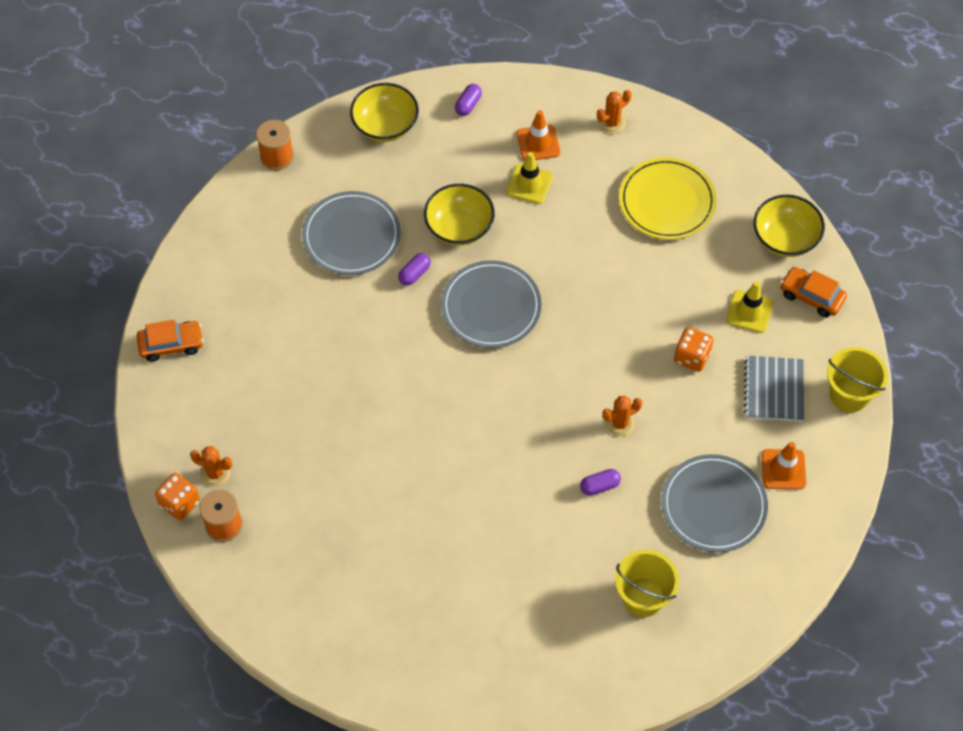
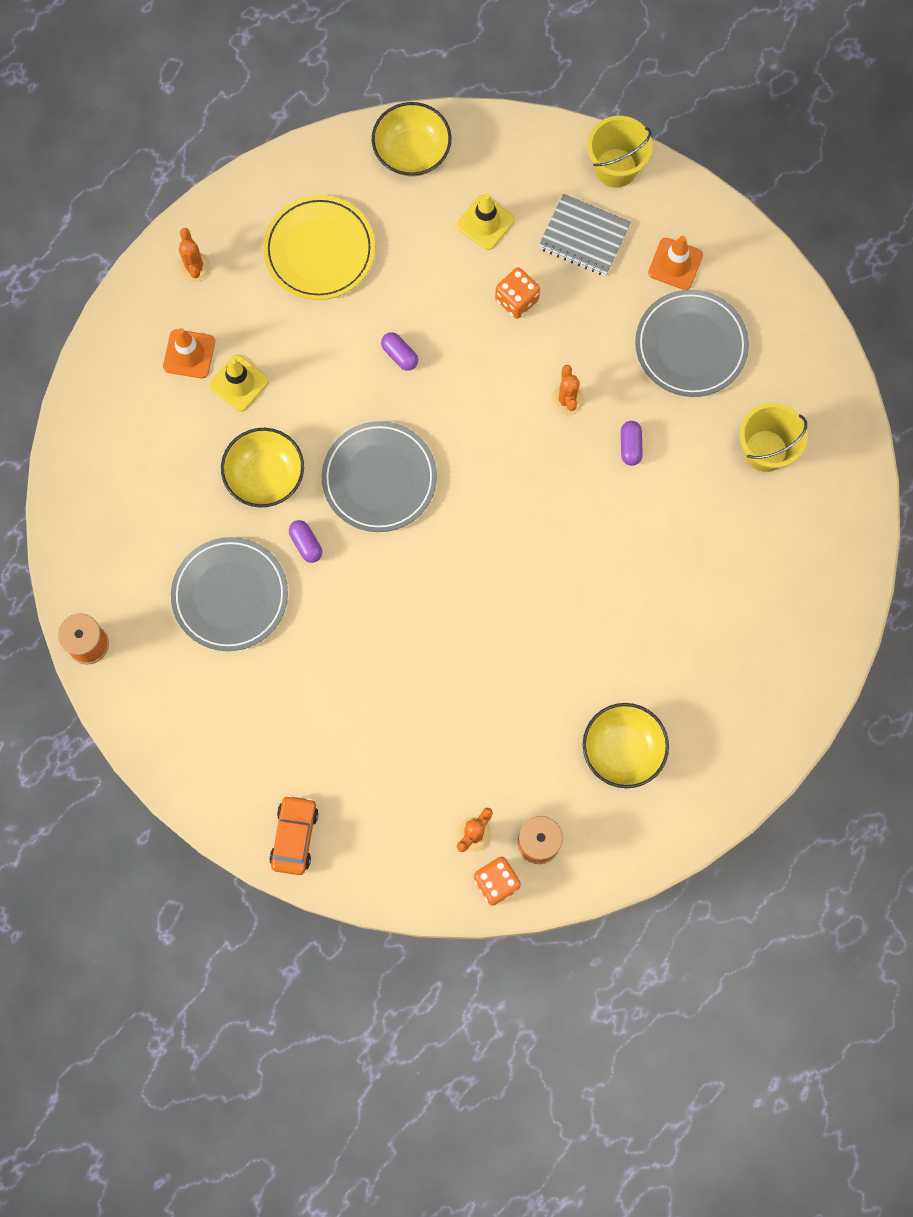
camera: 70 degrees left, 15 degrees up
(385, 125) = (96, 510): yellow bowl -> yellow bowl (623, 750)
(468, 105) = (105, 410): purple capsule -> purple capsule (399, 355)
(811, 296) = (490, 155): orange car -> none

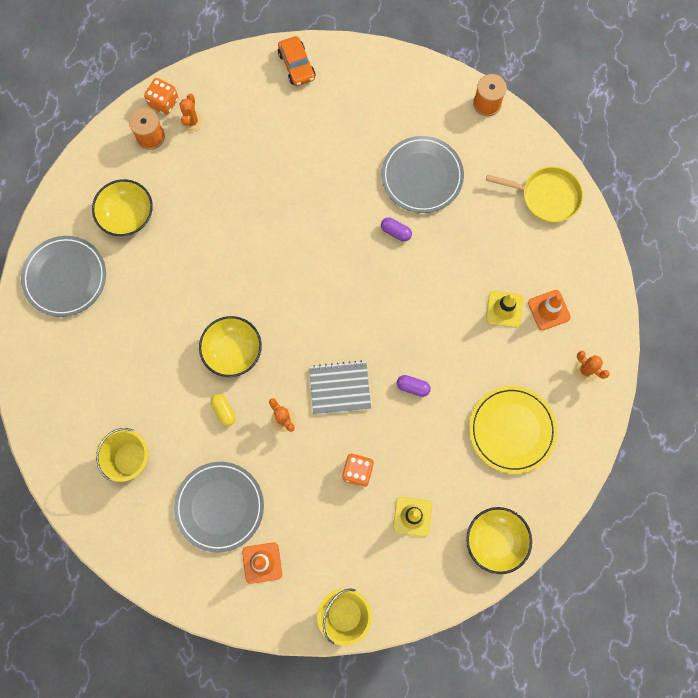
camera: 150 degrees right, 0 degrees up
(98, 486) = (546, 196): none -> yellow pan
(265, 476) = (448, 259): yellow bowl -> yellow bowl (233, 351)
(379, 478) = (375, 298): grey plate -> grey plate (65, 277)
(584, 236) = (337, 546): grey notebook -> grey notebook (340, 388)
(630, 446) = (224, 411): purple capsule -> yellow capsule

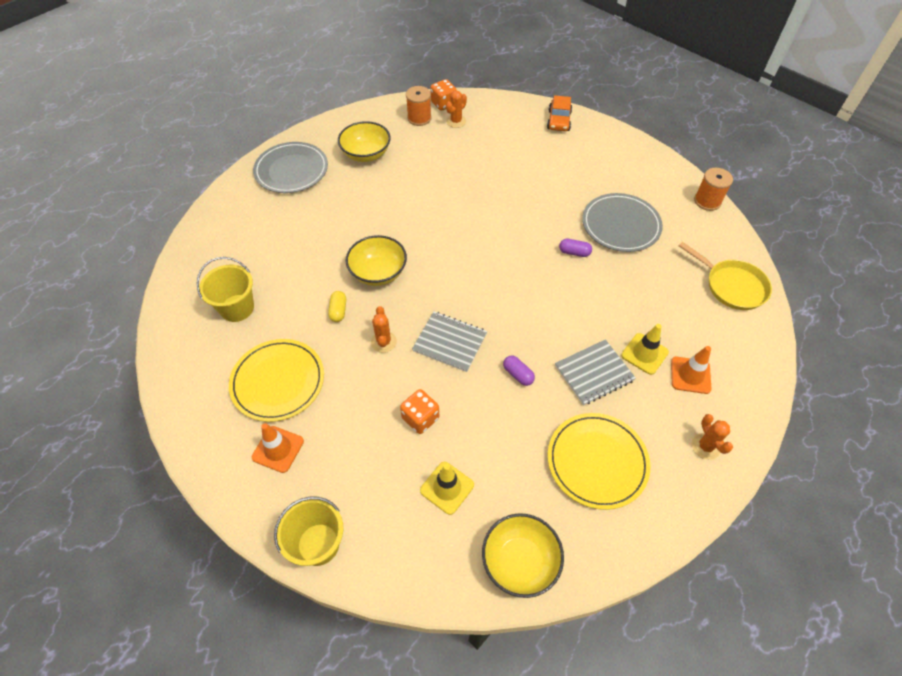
camera: 30 degrees right, 20 degrees down
(219, 507) = (278, 381): grey plate -> yellow plate
(395, 232) = (574, 252): purple capsule -> purple capsule turned 45 degrees counterclockwise
(472, 351) = (594, 373): none -> grey notebook

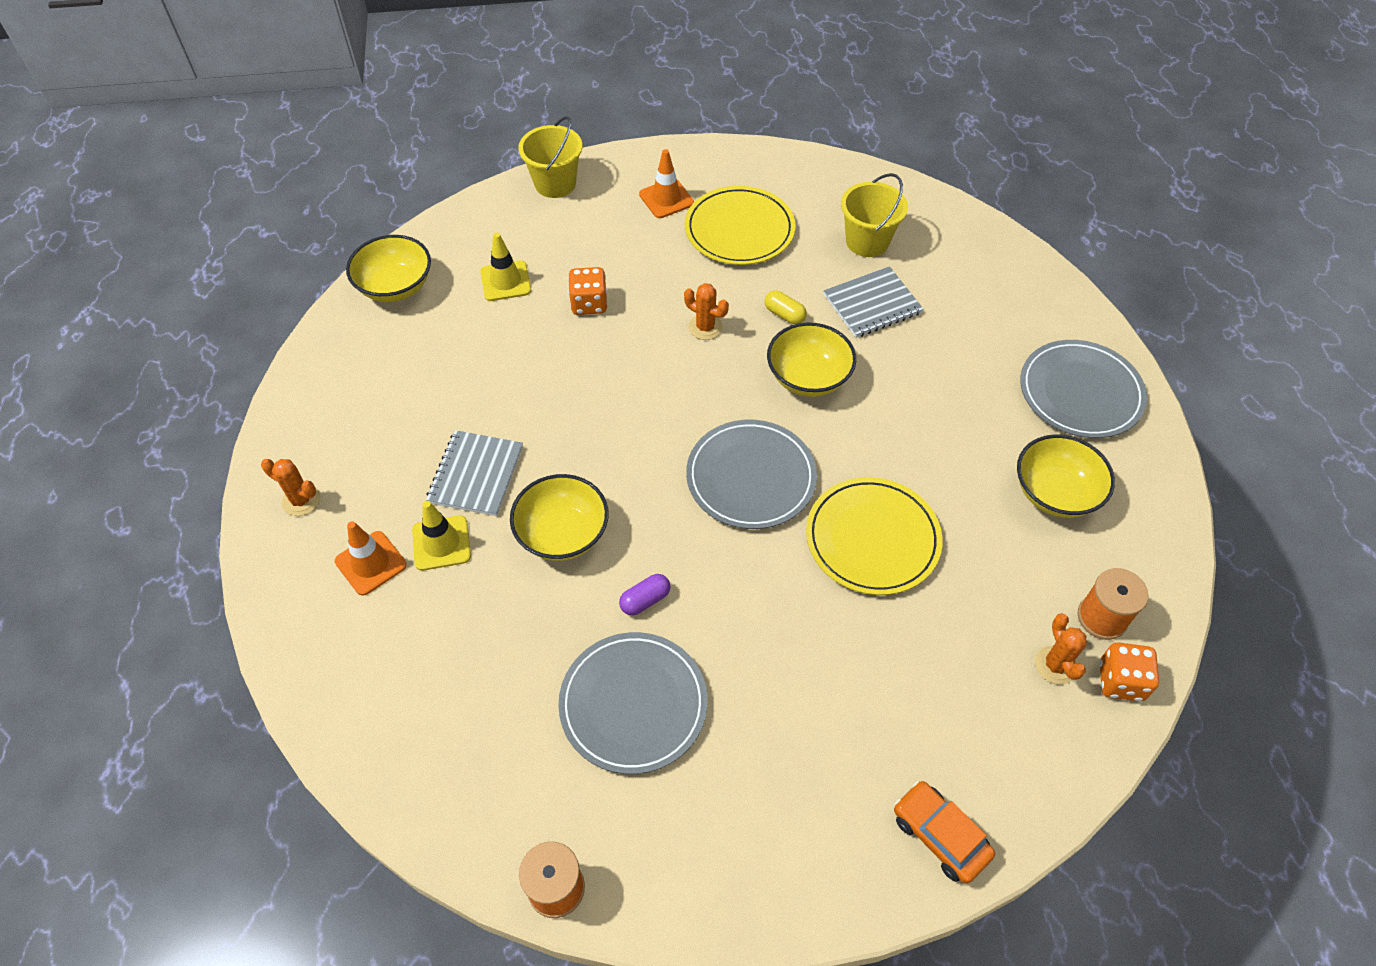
camera: 130 degrees right, 0 degrees up
(450, 342) = (647, 379): grey notebook -> grey notebook (872, 304)
(467, 257) = (751, 477): none -> grey plate
(518, 374) = (549, 408): purple capsule -> none
(580, 307) = (562, 534): none -> yellow bowl
(597, 461) = (397, 400): yellow plate -> yellow plate (872, 539)
(732, 286) = (405, 743): yellow pan -> none

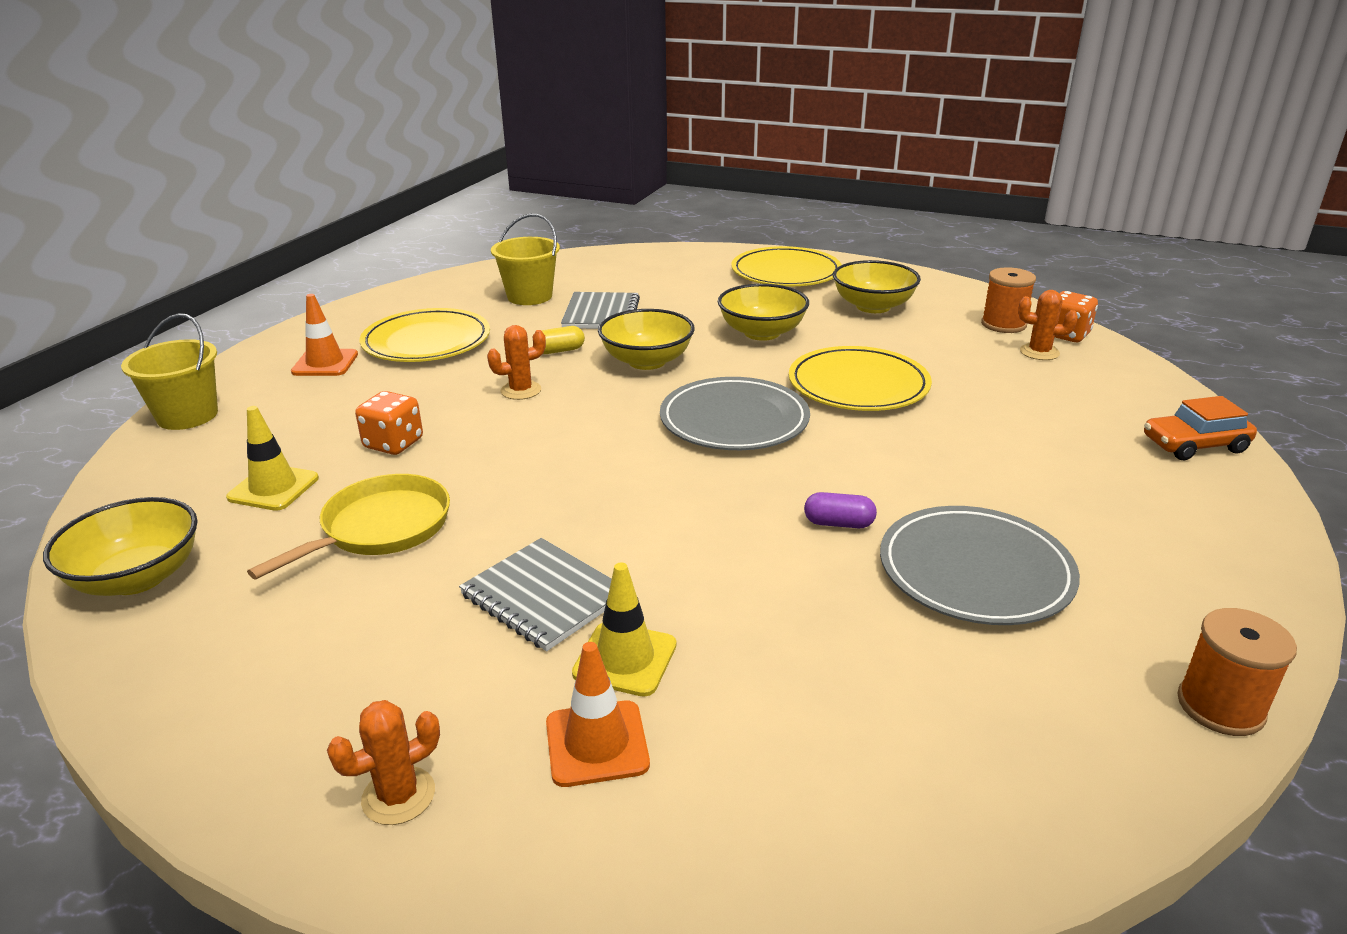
camera: 60 degrees left, 25 degrees down
(496, 358) = (380, 528): none -> yellow pan
(562, 534) = (700, 554): yellow bowl -> yellow bowl (762, 333)
(645, 600) = (838, 523): purple capsule -> purple capsule turned 75 degrees counterclockwise
(1080, 392) = (786, 272): grey plate -> yellow plate

